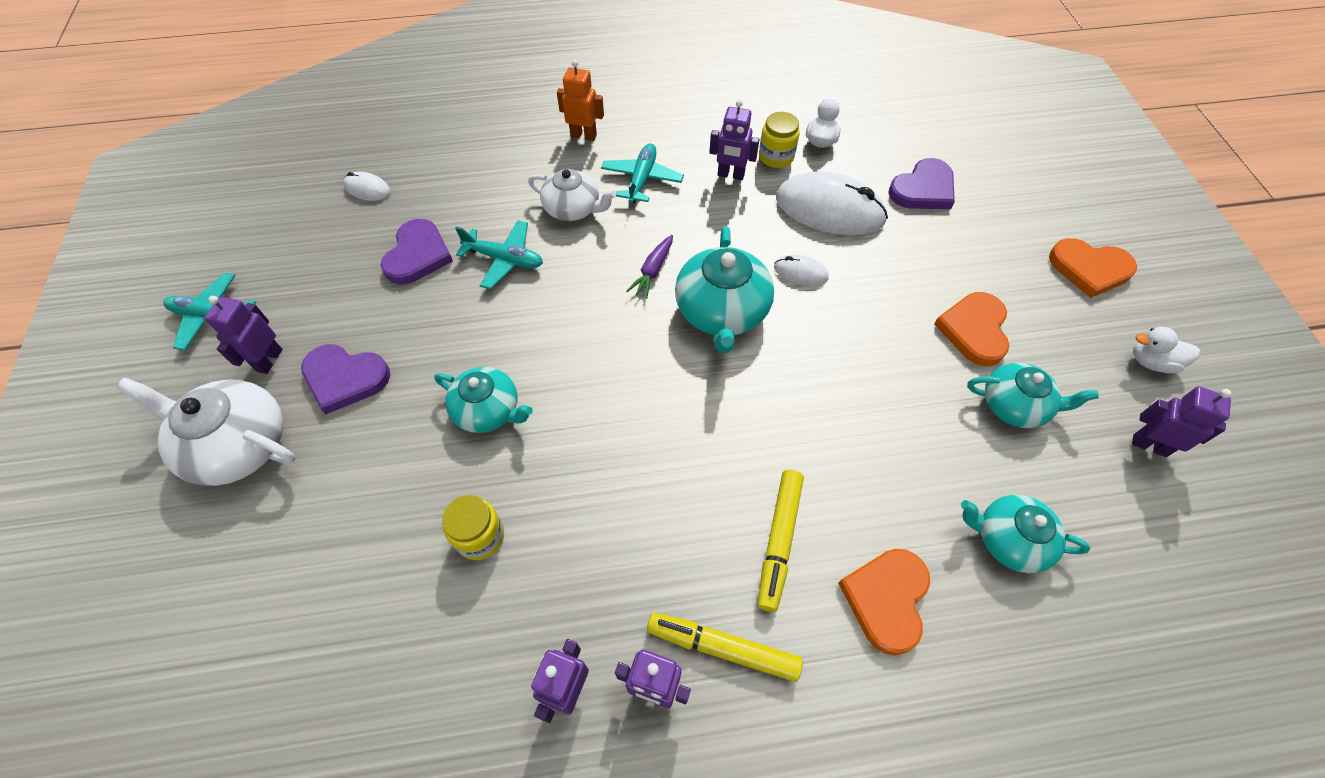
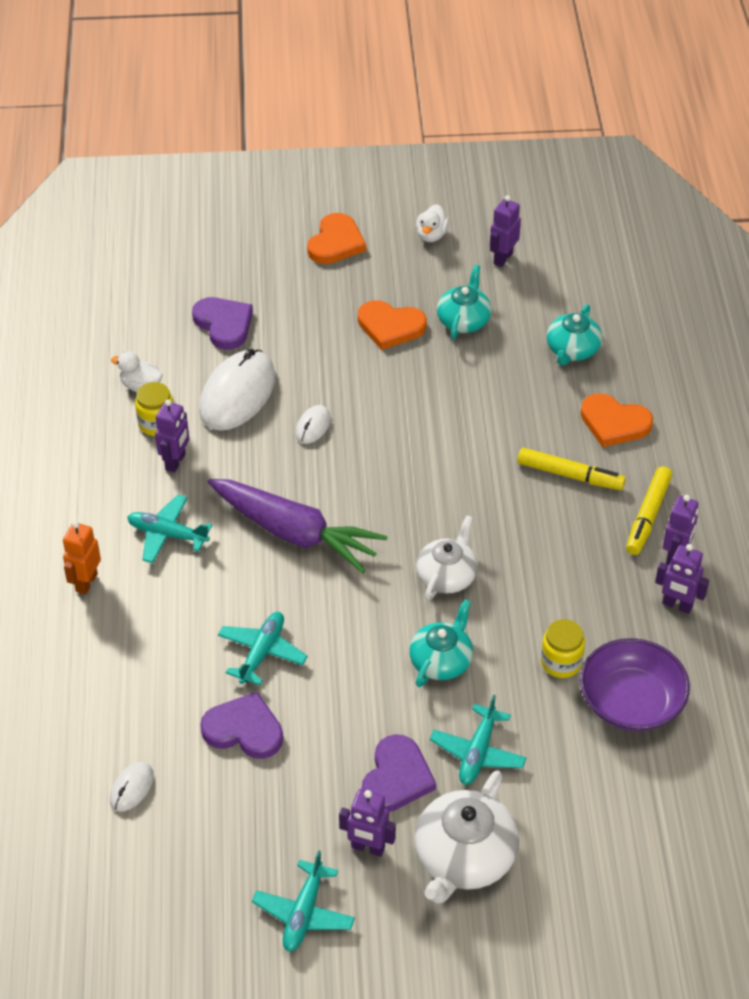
camera: 85 degrees left, 10 degrees down
(364, 451) = (478, 752): none -> turquoise plane
(414, 623) = (631, 702): none -> purple bowl
(573, 208) = (199, 594): white teapot -> white teapot (447, 576)
(652, 271) = (295, 533): purple carrot -> purple carrot, size x2.35
(722, 311) = (350, 486): turquoise teapot -> none

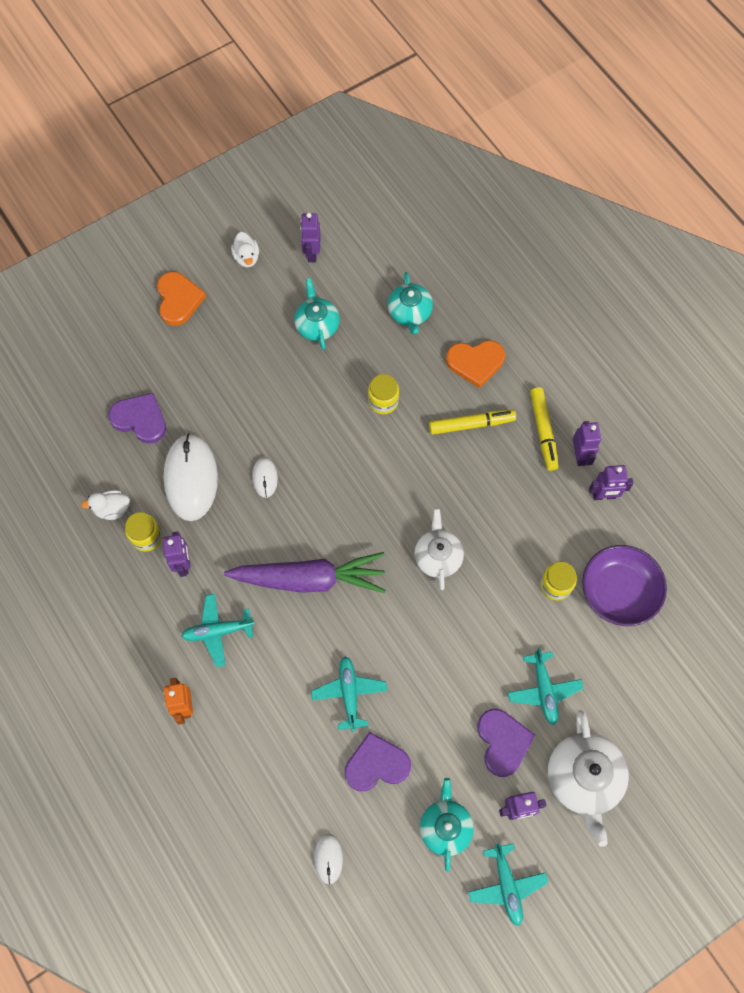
camera: 30 degrees left, 20 degrees up
(390, 326) = (267, 358): orange heart -> none
(441, 660) = (476, 629): turquoise teapot -> turquoise teapot (445, 827)
(487, 414) = (383, 401): none -> yellow jar

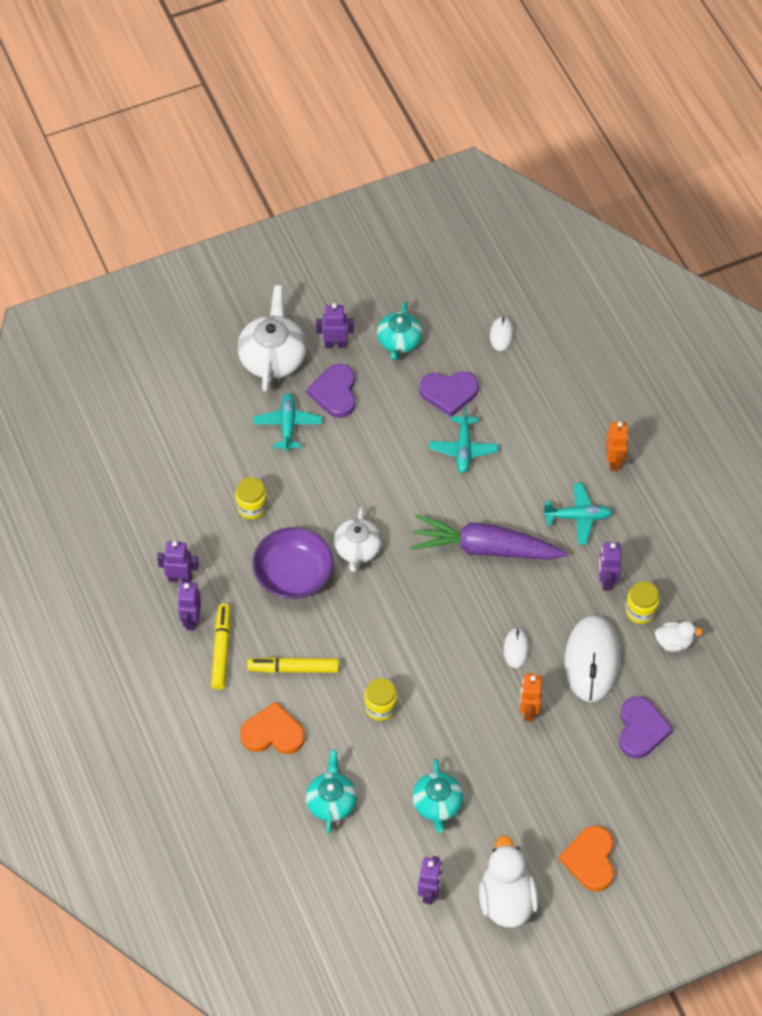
camera: 170 degrees left, 10 degrees down
(140, 419) = (641, 729): purple heart -> purple heart turned 120 degrees counterclockwise
(246, 257) = (506, 900): white duck -> white duck, size x1.82
(246, 420) = (528, 710): none -> orange robot
(506, 885) = (358, 296): turquoise plane -> none
(618, 592) = (194, 492): purple bowl -> purple bowl (293, 574)

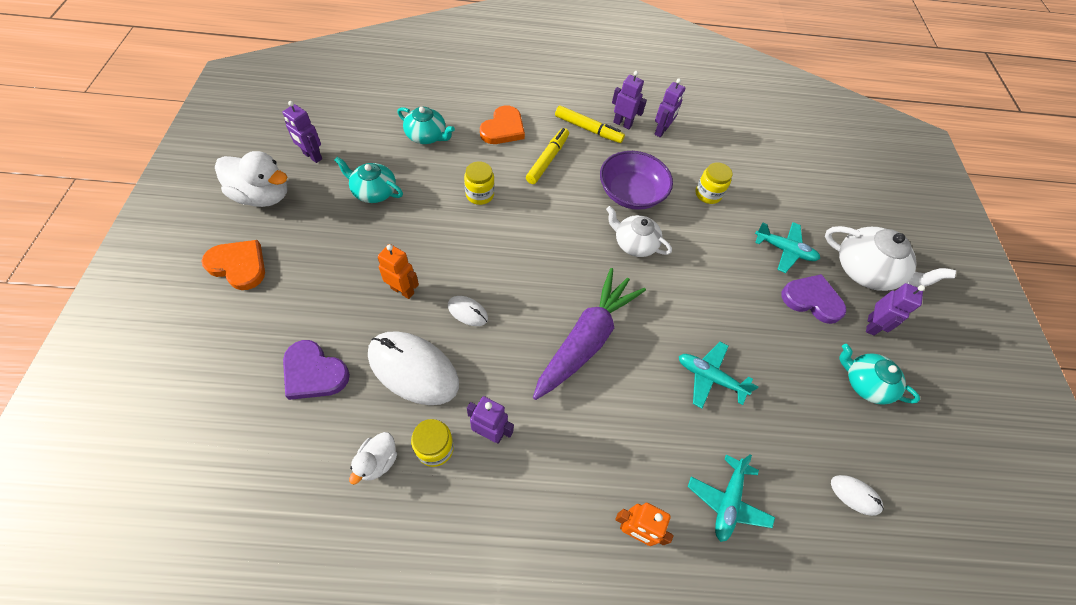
camera: 110 degrees right, 0 degrees up
(449, 393) = (785, 398): purple heart -> none
(578, 517) = (579, 446): turquoise plane -> turquoise plane (727, 501)

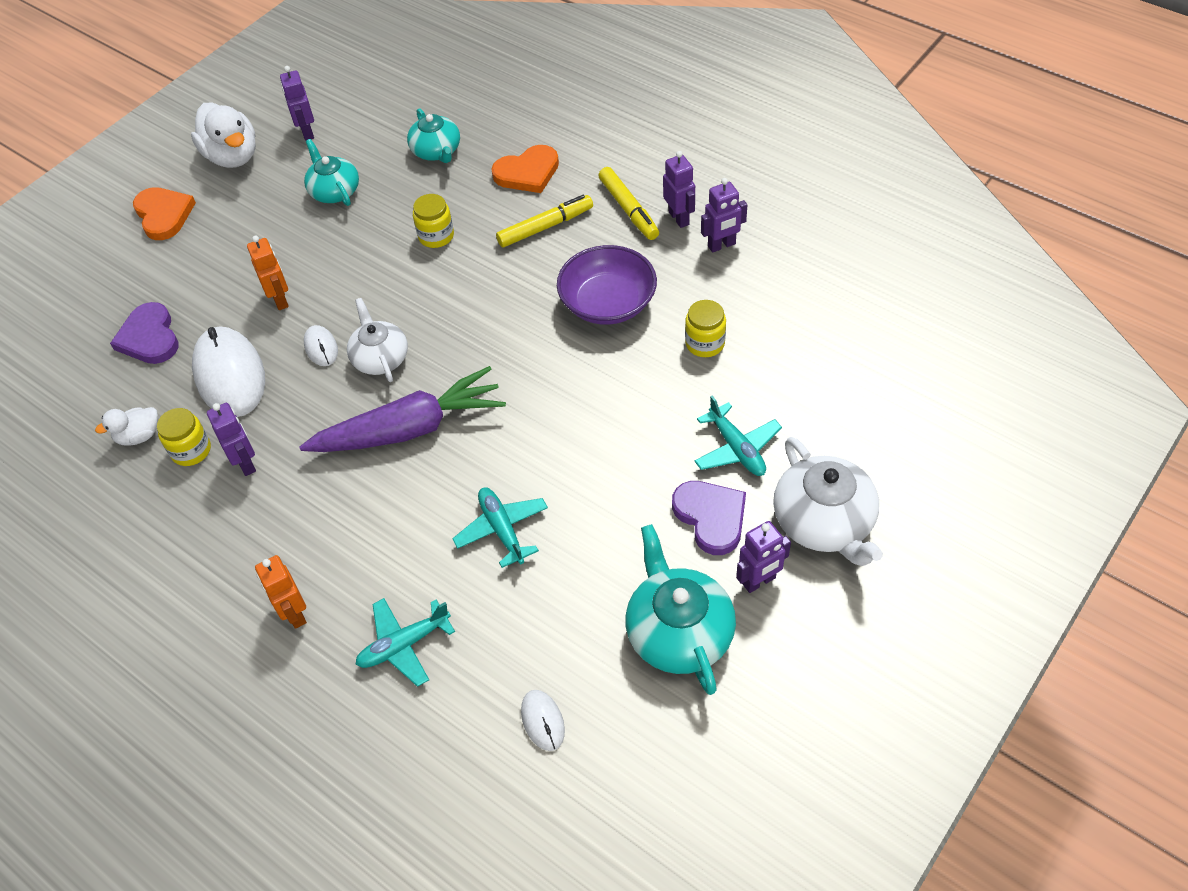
camera: 45 degrees right, 5 degrees down
(634, 243) = (556, 359): white teapot -> white teapot (380, 358)
(865, 383) = (678, 632): turquoise teapot -> turquoise teapot, size x1.51

